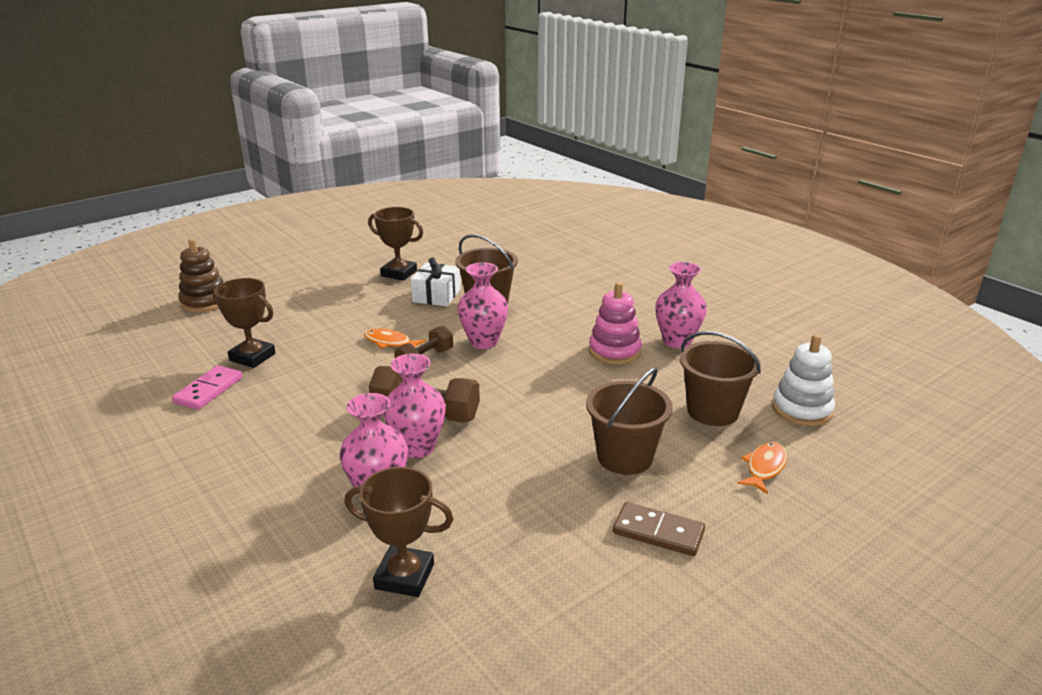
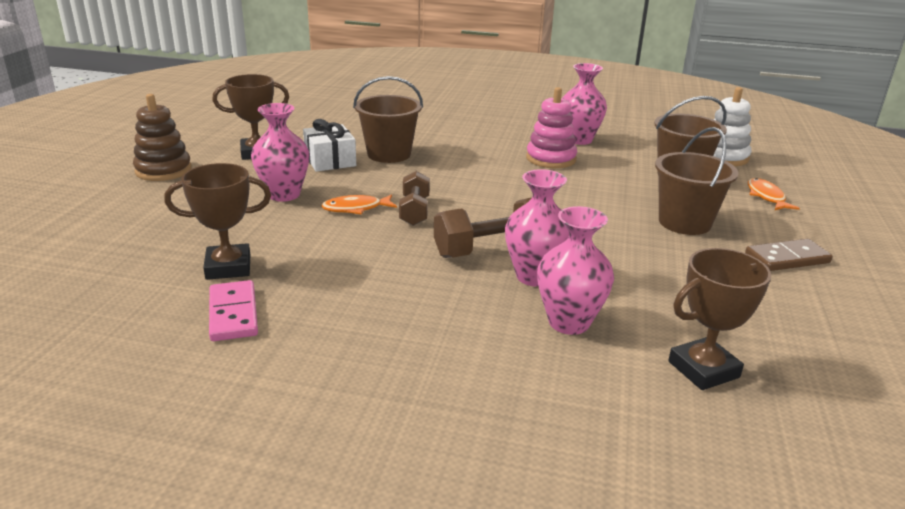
camera: 40 degrees left, 0 degrees up
(205, 302) = (60, 238): brown stacking toy -> brown stacking toy (163, 170)
(483, 342) = (440, 182): pink vase -> pink vase (284, 194)

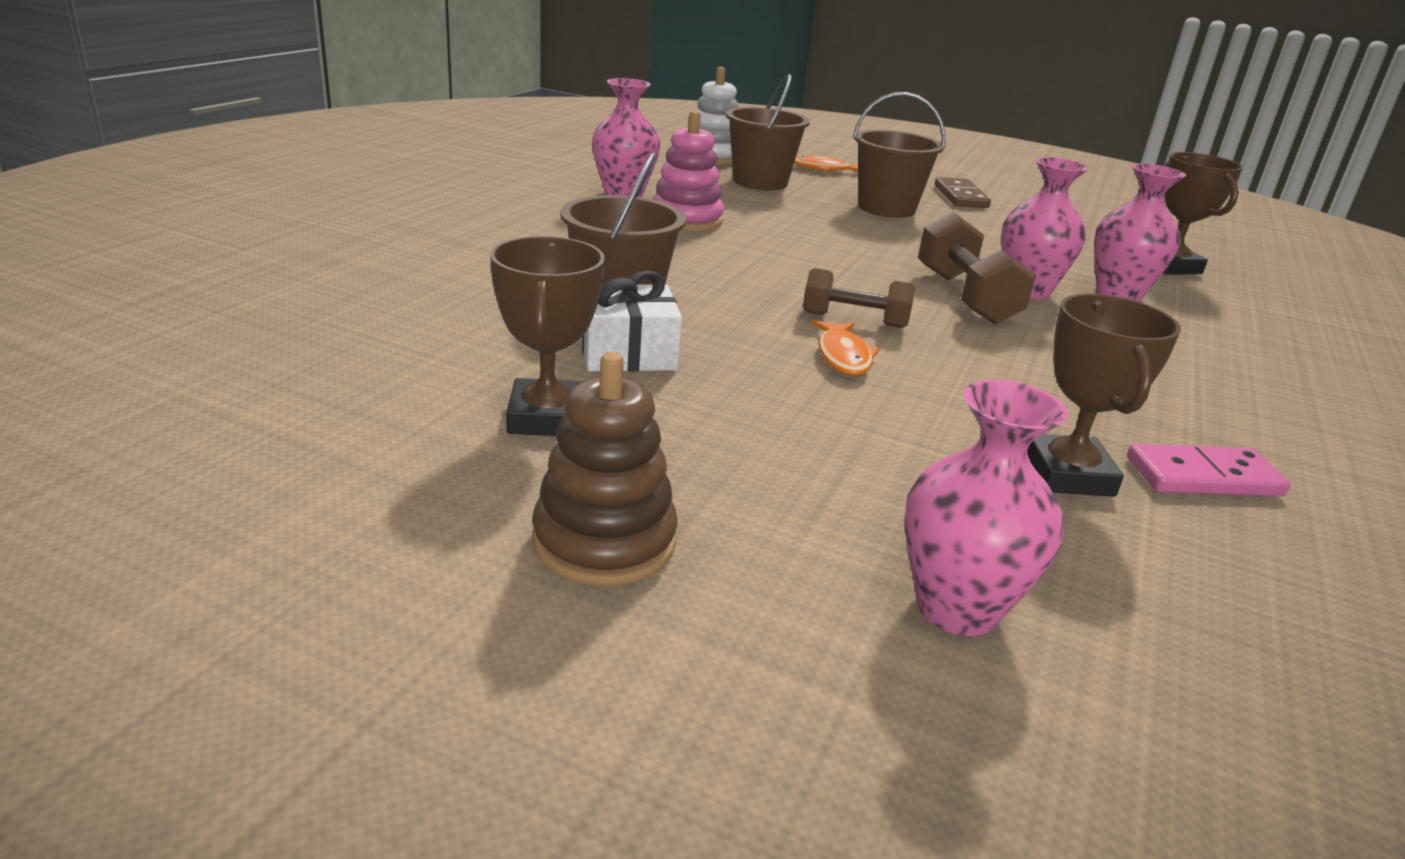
camera: 80 degrees left, 0 degrees up
(284, 194) = (779, 407): pink vase -> pink vase (957, 608)

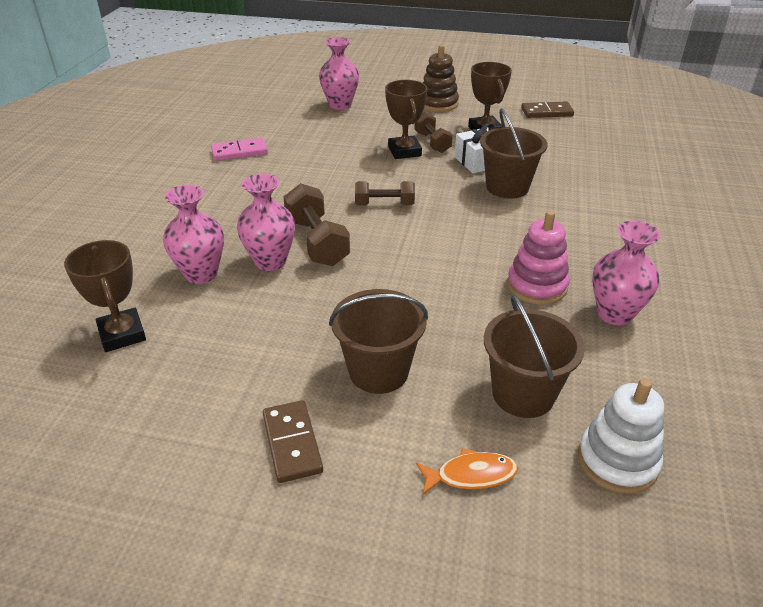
camera: 170 degrees right, 10 degrees up
(306, 438) = (547, 112): none -> brown domino
(706, 411) = (432, 142): none -> brown dumbbell
(843, 356) = (385, 179): orange fish -> none
(1067, 475) = (294, 143): brown trophy -> brown trophy (404, 151)

